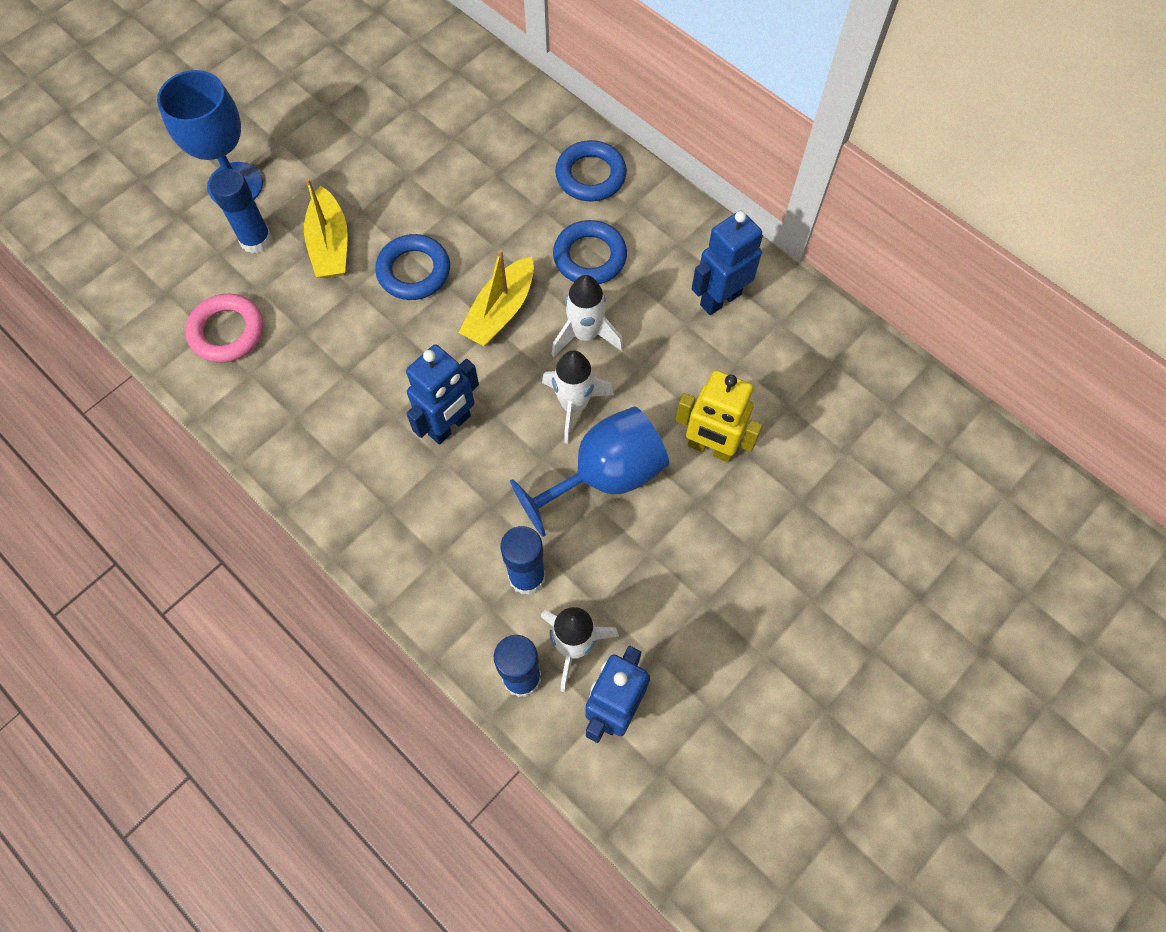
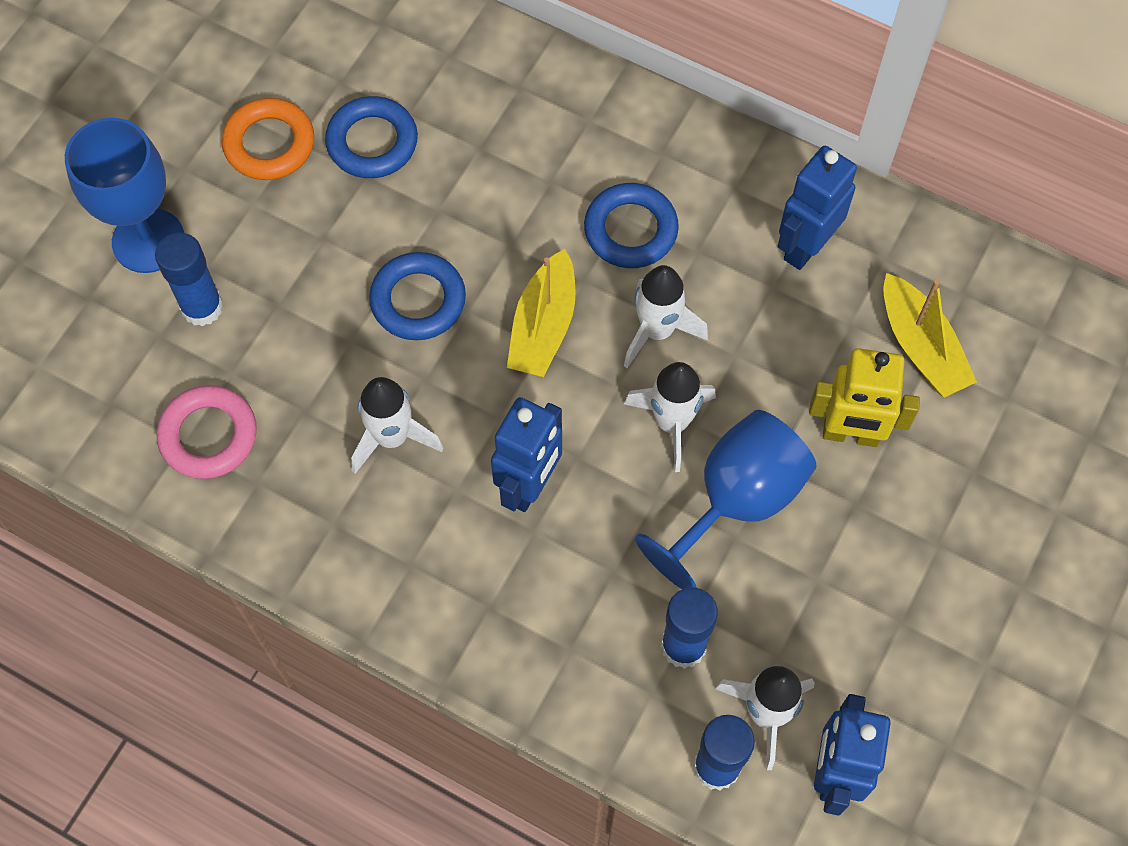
camera: 15 degrees left, 0 degrees up
(330, 245) = (300, 291): yellow boat -> yellow boat (921, 347)
(345, 137) = (269, 144): none -> orange ring
(360, 365) = (392, 437): none -> white rocket
(590, 175) = (598, 124): blue ring -> blue ring (372, 142)

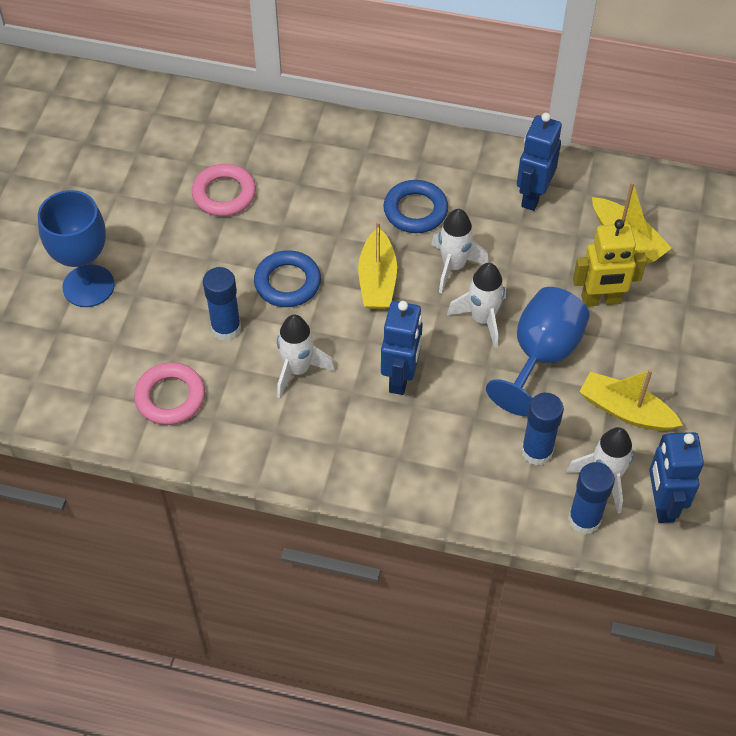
camera: 15 degrees left, 10 degrees down
(202, 307) = (139, 319): blue glue stick -> blue glue stick (226, 328)
(269, 144) = (154, 209): orange ring -> none
(372, 142) = (224, 194): blue ring -> pink ring
(829, 616) = (625, 411): none -> yellow boat

